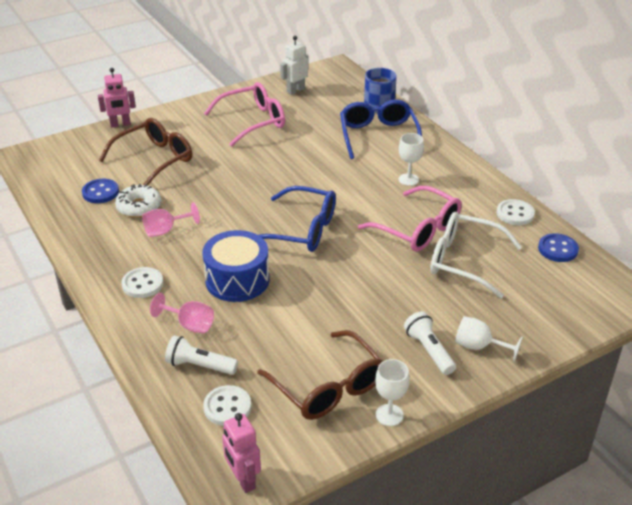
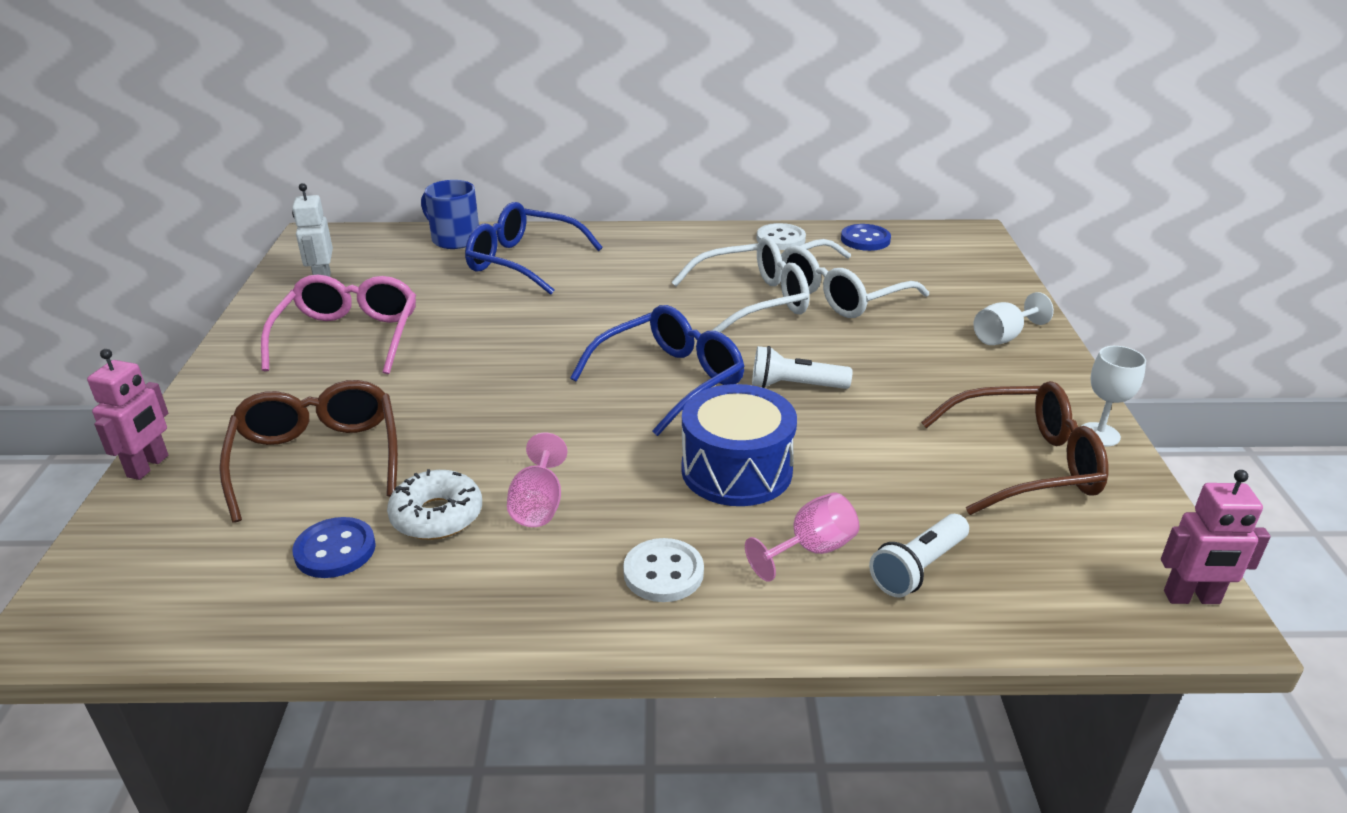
camera: 60 degrees left, 5 degrees down
(227, 407) = (1028, 567): white button -> none
(408, 179) = (644, 274): white goblet -> none
(417, 229) = (751, 301): pink glasses -> white glasses
(429, 350) = (992, 369): white flashlight -> white flashlight (795, 386)

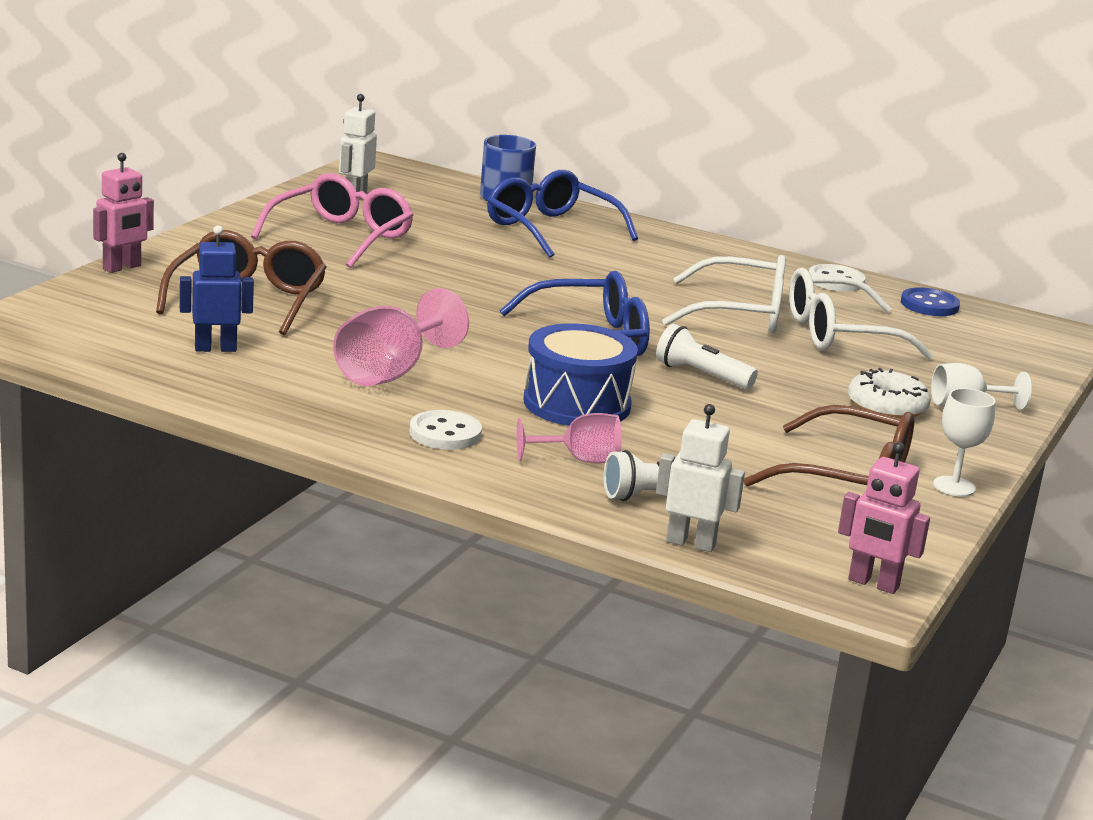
camera: 25 degrees right, 10 degrees down
(335, 550) = (215, 348): blue button -> blue robot
(437, 516) = (306, 354): white donut -> white donut (887, 407)
(538, 505) = (390, 372): pink goblet -> pink goblet, size x1.60
(1011, 624) = (691, 543): none -> white robot

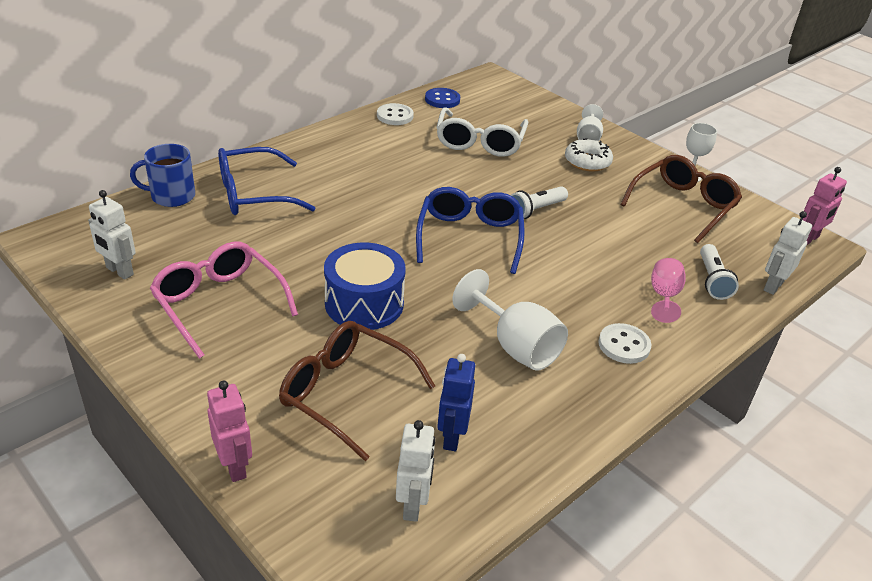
camera: 70 degrees left, 15 degrees up
(112, 337) = (413, 505): none -> white robot
(390, 372) = (515, 346): pink goblet -> white goblet
(577, 404) = (577, 273): blue drum -> blue drum (364, 303)
(739, 314) = (439, 166): white glasses -> none

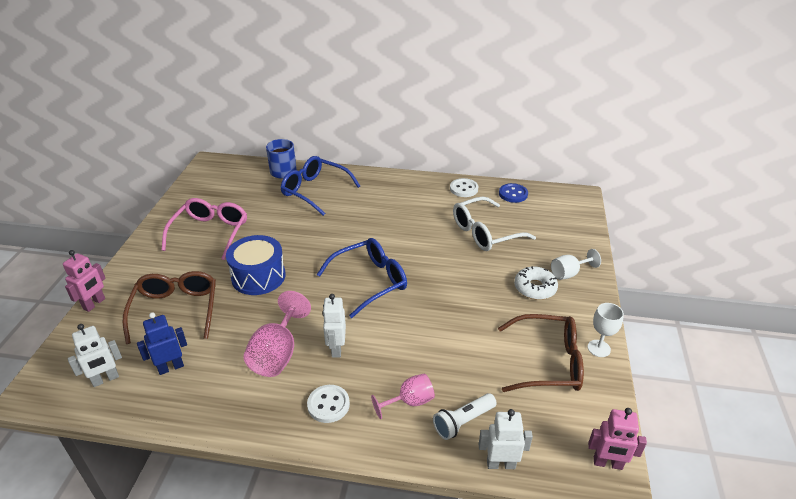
camera: 55 degrees right, 0 degrees up
(119, 271) = (206, 193): white robot -> white robot (336, 348)
(515, 346) = (277, 353): white goblet -> pink goblet
(535, 210) = (437, 293): white flashlight -> none

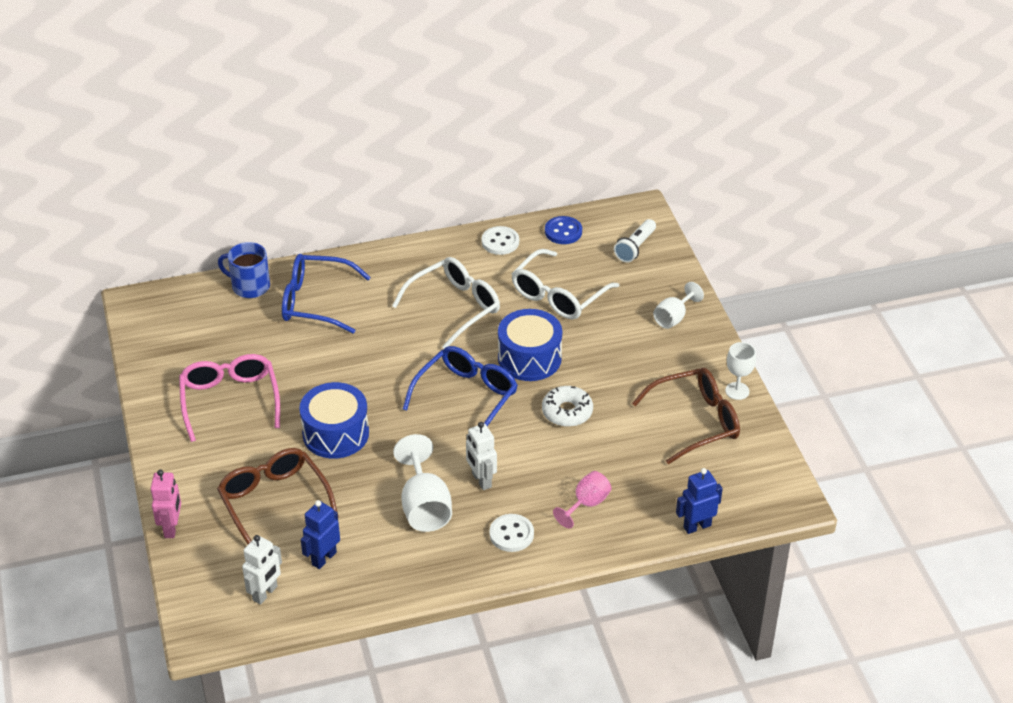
camera: 25 degrees left, 5 degrees up
(277, 353) = (424, 506): pink goblet -> white goblet
(404, 219) = (454, 308): none -> white glasses
(436, 268) = (529, 358): none -> blue drum
(463, 422) = (645, 504): white flashlight -> white flashlight (635, 248)
(501, 464) = (697, 526): white robot -> blue robot
(535, 288) = (646, 346): white donut -> white donut (567, 412)
(607, 463) = (785, 493): pink robot -> none

